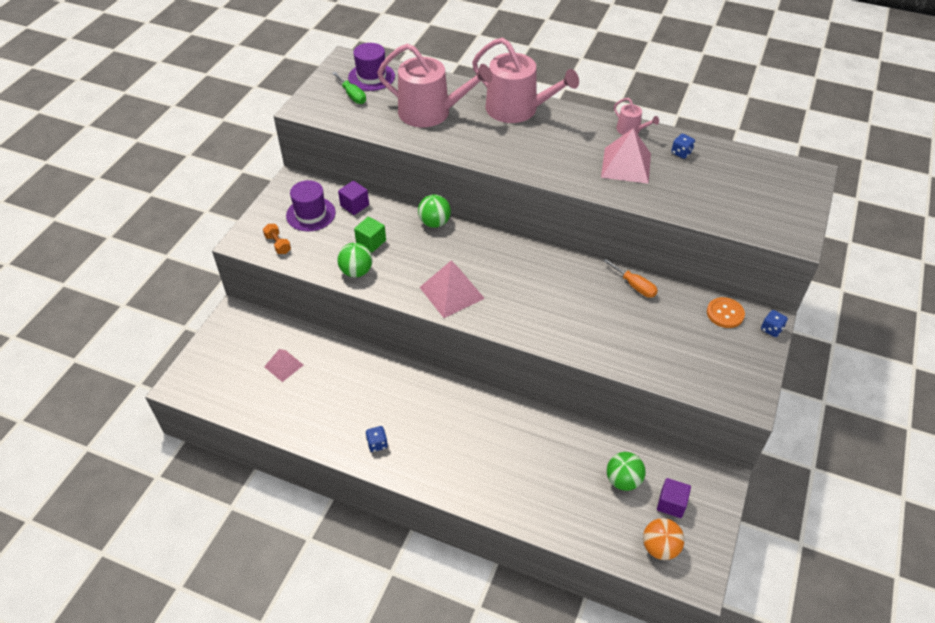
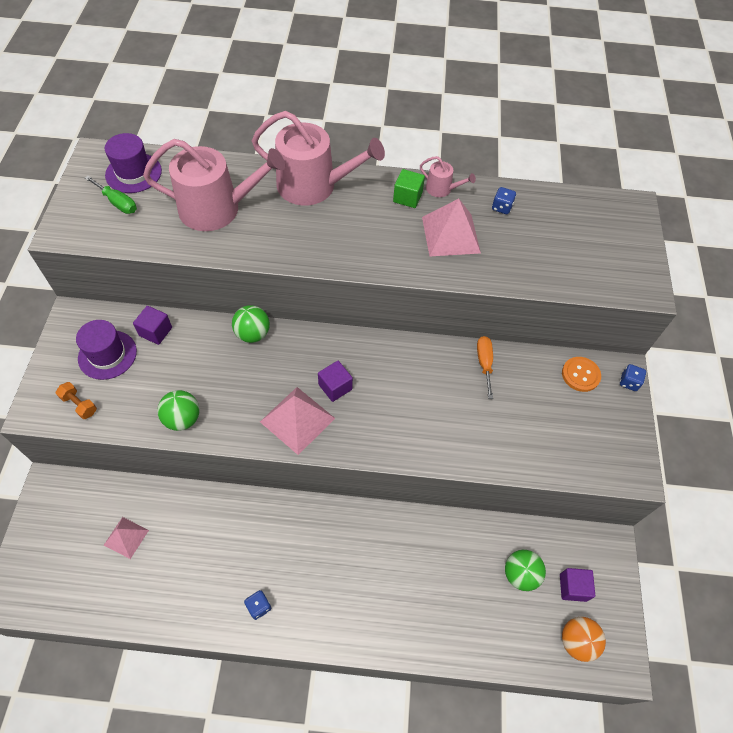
camera: 20 degrees left, 10 degrees up
(371, 242) = (188, 375): green cube -> green cube (407, 197)
(492, 276) = (335, 387): none -> purple cube
(634, 286) = (484, 363): orange screwdriver -> orange screwdriver turned 120 degrees counterclockwise

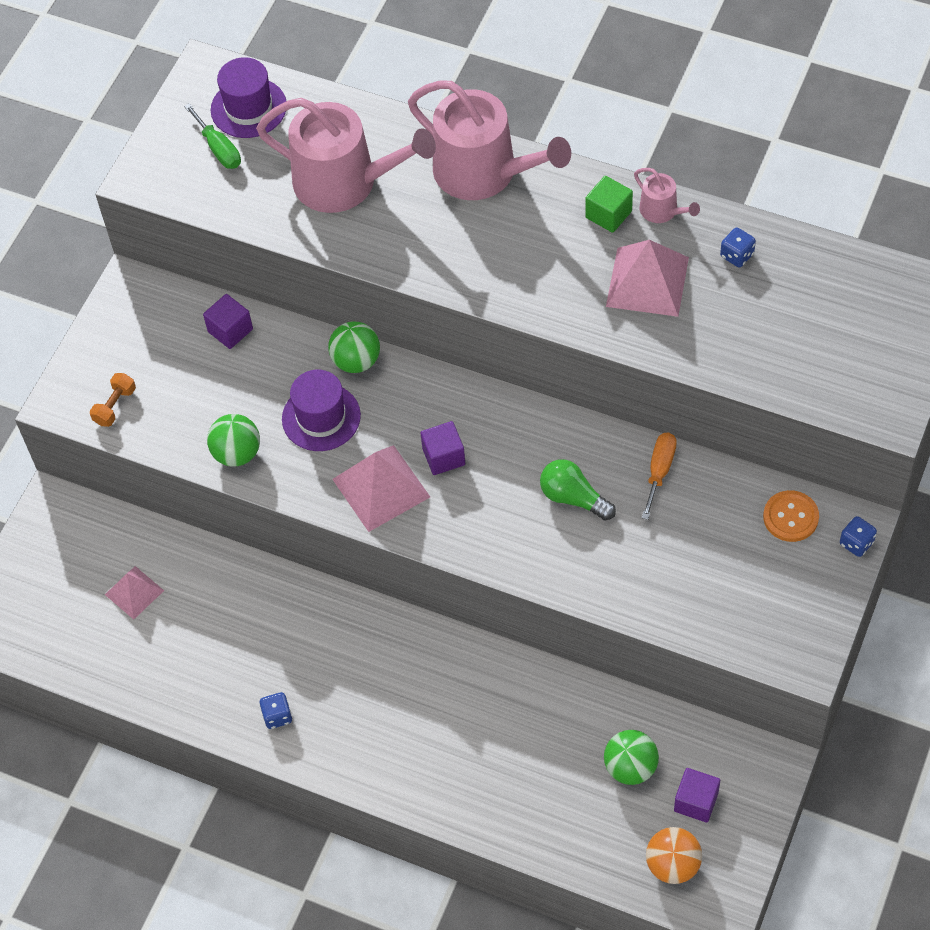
camera: 25 degrees right, 0 degrees up
(79, 404) = (115, 406): orange dumbbell -> orange dumbbell turned 60 degrees clockwise
(107, 355) = (162, 348): purple hat -> purple hat (321, 417)
(434, 395) = (573, 498): none -> green light bulb

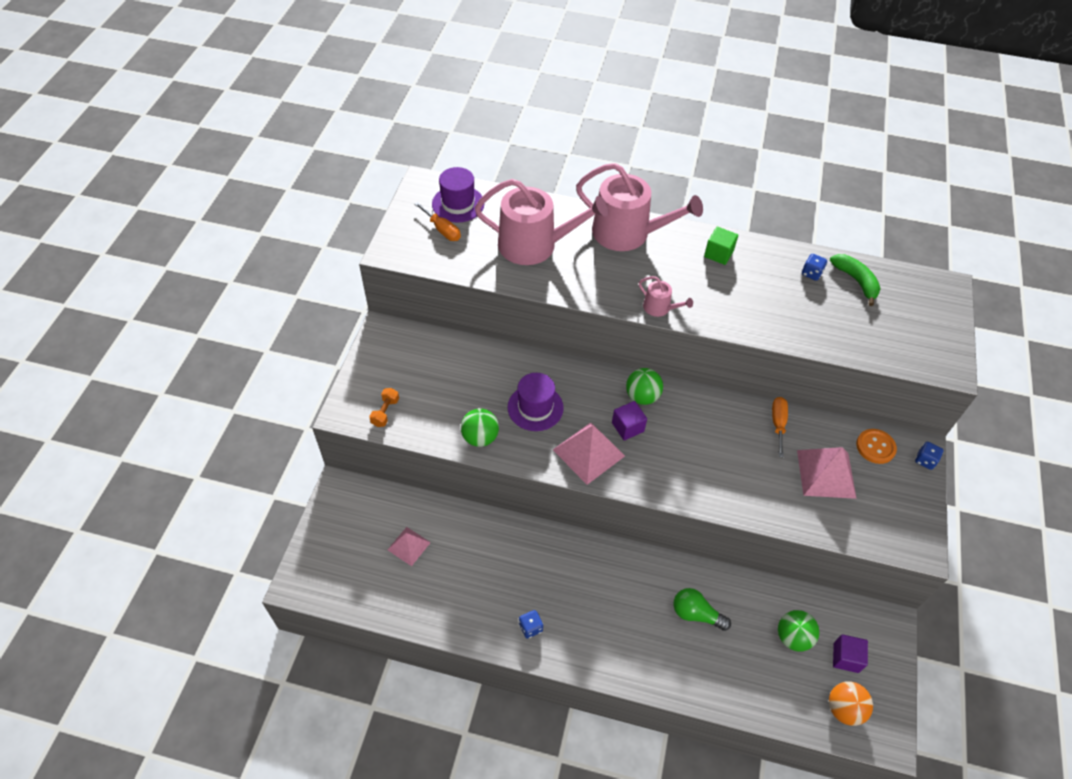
camera: 15 degrees left, 5 degrees down
(219, 149) = (442, 230): green screwdriver -> orange screwdriver
(230, 330) = (459, 354): purple cube -> none
(356, 361) = (551, 368): green ball -> green ball (642, 396)
(573, 498) = (725, 447): green light bulb -> green light bulb (696, 614)
(647, 282) = (758, 294): pink pyramid -> pink pyramid (826, 474)
(662, 211) = (753, 249): pink watering can -> pink watering can (660, 308)
(799, 272) = (856, 281): none -> green banana

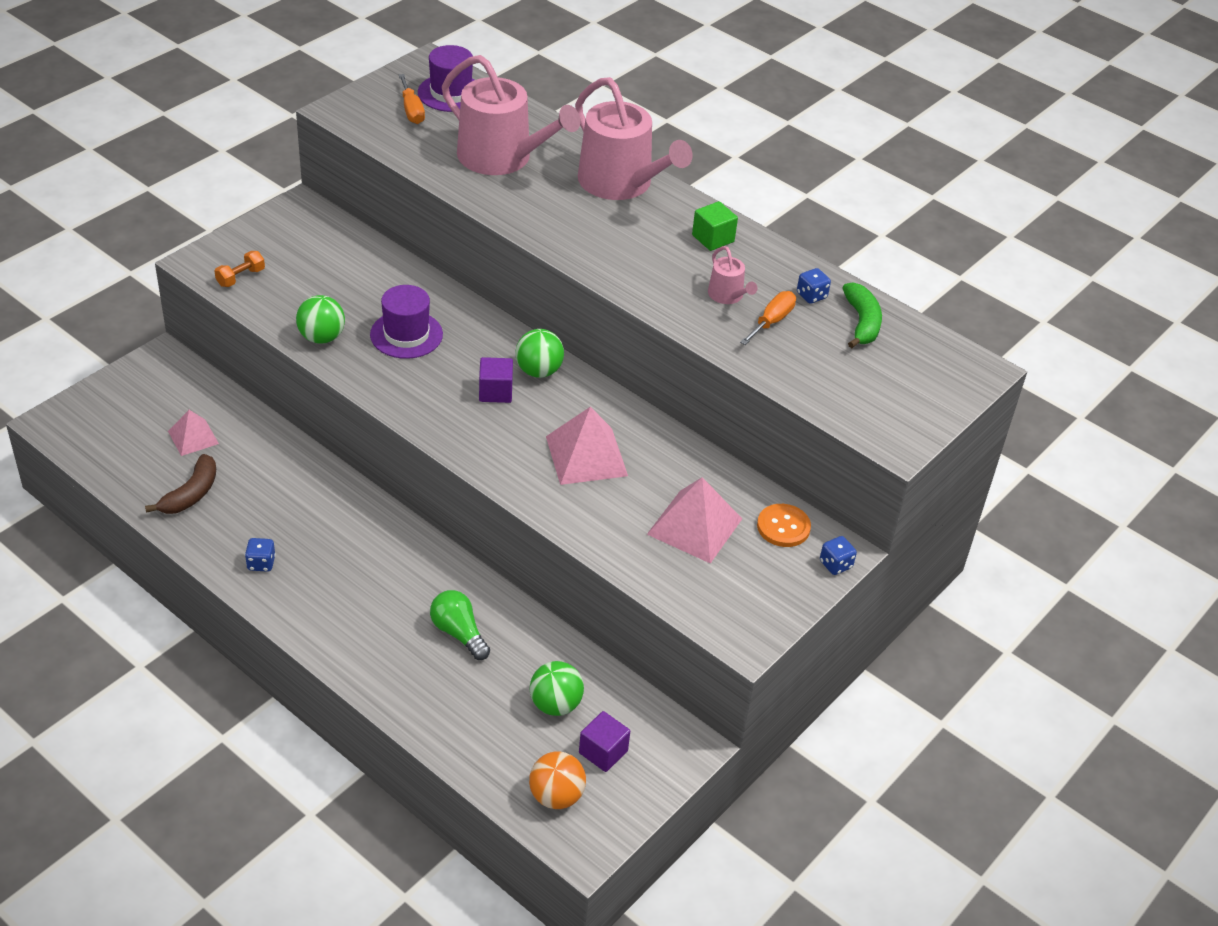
camera: 25 degrees right, 10 degrees down
(441, 595) = (191, 494): none -> brown banana
(588, 452) = (429, 396): pink pyramid -> pink pyramid (586, 456)
(660, 308) = (591, 262): pink watering can -> pink watering can (728, 296)
(778, 424) = (680, 458): orange screwdriver -> orange screwdriver (772, 321)

